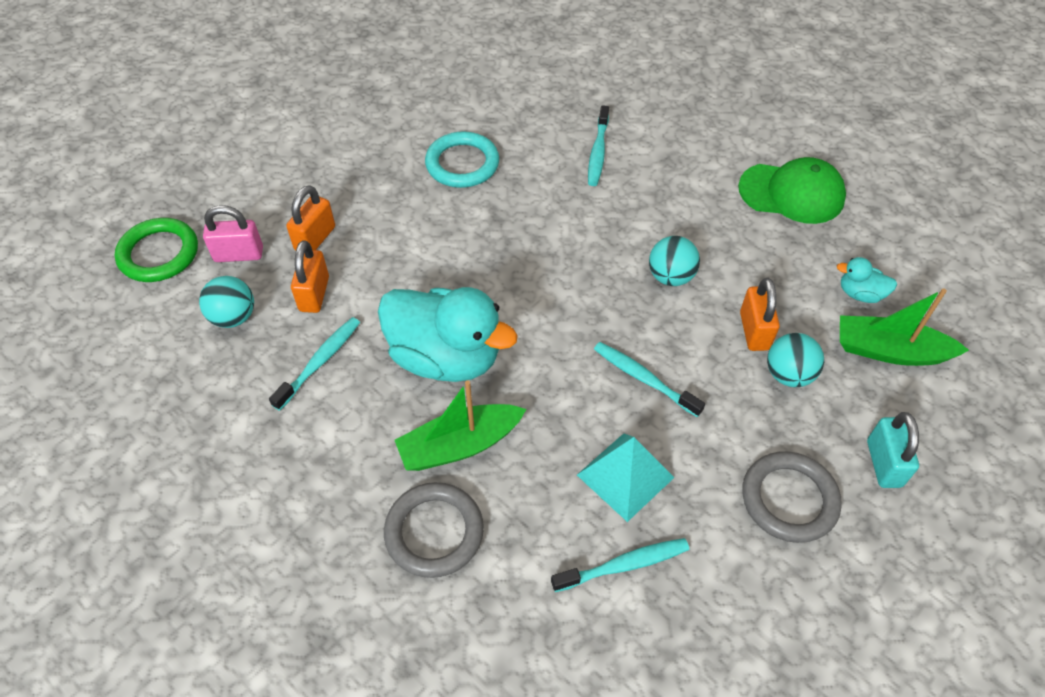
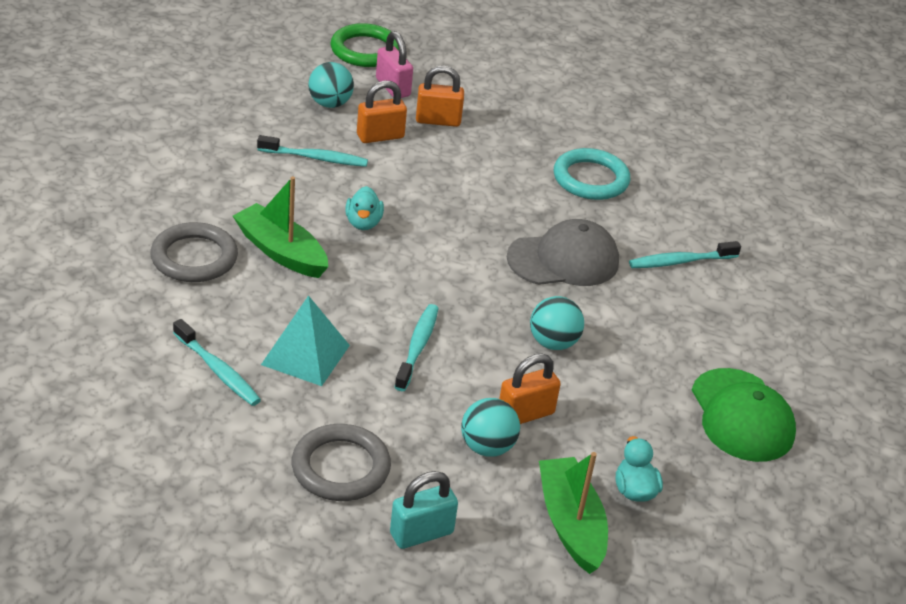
camera: 60 degrees right, 15 degrees down
(446, 357) = (363, 223): turquoise duck -> turquoise duck, size x0.44
(565, 226) = (563, 260): none -> grey cap

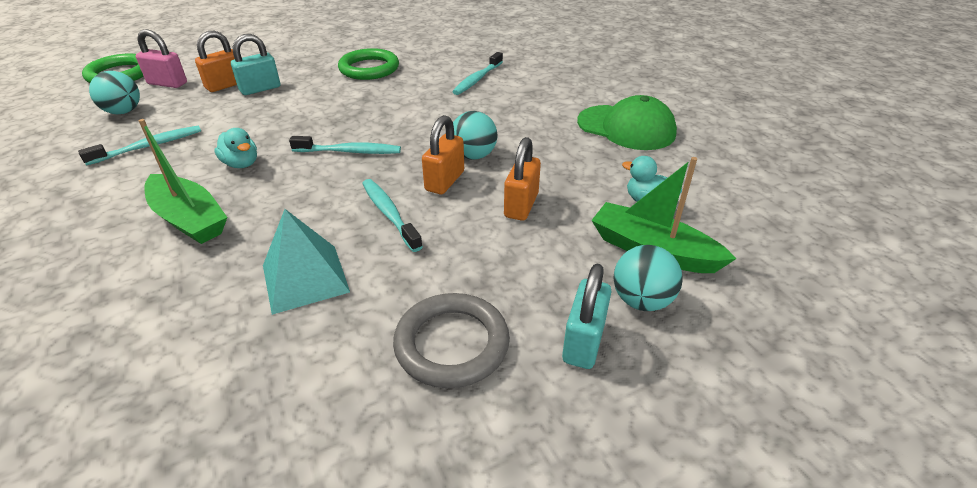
camera: 40 degrees left, 0 degrees up
(194, 257) = (100, 272): grey ring -> none
(218, 370) = (233, 349): turquoise toothbrush -> turquoise toothbrush (350, 152)
(281, 252) = (189, 219): green boat -> green boat turned 135 degrees counterclockwise
(380, 136) = (190, 111): orange padlock -> orange padlock (444, 181)
(462, 144) = (260, 89): none -> turquoise padlock
(487, 447) = (531, 243): turquoise ball -> turquoise ball (641, 300)
(563, 260) = (413, 112): grey cap -> none
(590, 179) = (369, 68): turquoise ring -> green ring

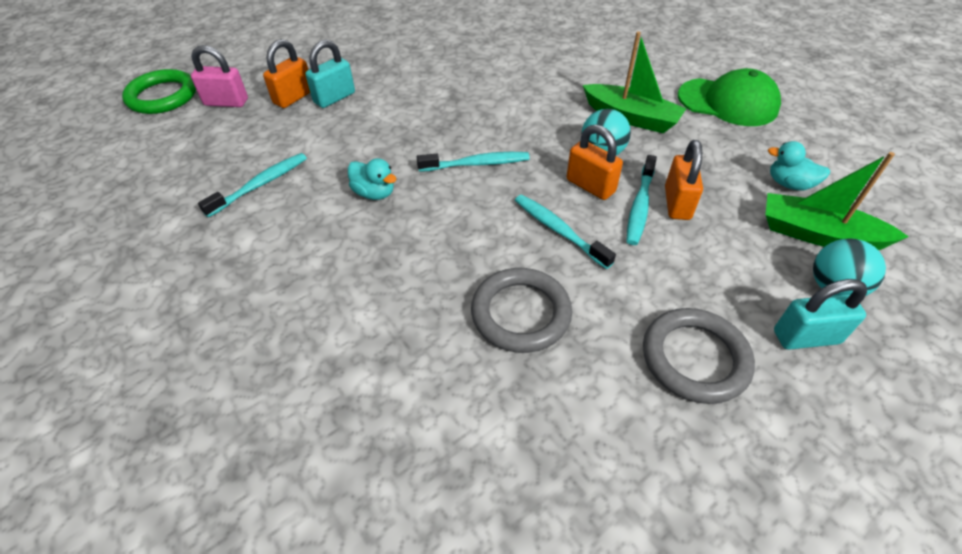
camera: 10 degrees left, 10 degrees up
(124, 112) = (202, 144): turquoise ball -> none
(189, 219) = (363, 265): green boat -> green boat (631, 117)
(305, 278) = (520, 313): turquoise pyramid -> grey ring
(369, 68) = (435, 59): green ring -> none
(444, 181) = (590, 186): orange padlock -> orange padlock turned 60 degrees counterclockwise
(477, 79) = (554, 60): turquoise toothbrush -> turquoise toothbrush (640, 206)
(583, 342) = (806, 337): turquoise padlock -> turquoise padlock turned 75 degrees clockwise

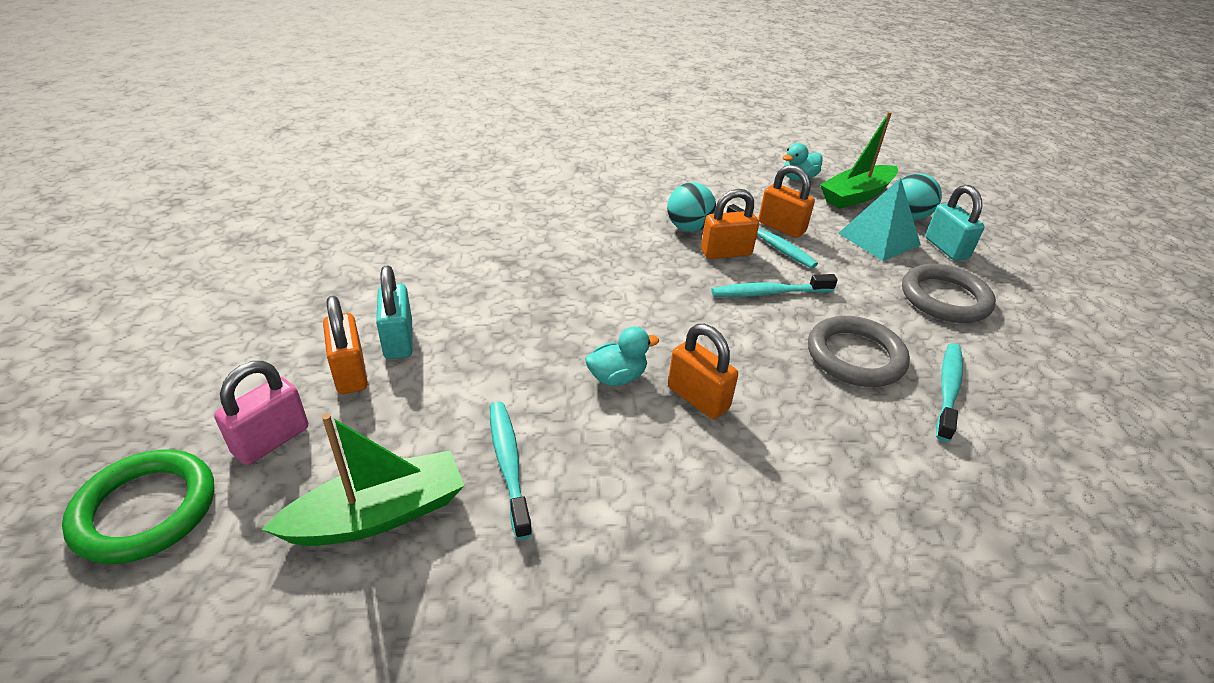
camera: 60 degrees left, 10 degrees down
(384, 239) = (698, 398): none -> orange padlock
(477, 164) = (636, 295): turquoise toothbrush -> turquoise toothbrush (948, 389)
(631, 117) = (656, 194): green boat -> green boat (379, 514)
(728, 102) = (683, 150): green cap -> none
(749, 276) = (879, 239): none -> turquoise pyramid
(806, 337) = (946, 248): turquoise padlock -> turquoise padlock turned 45 degrees counterclockwise

